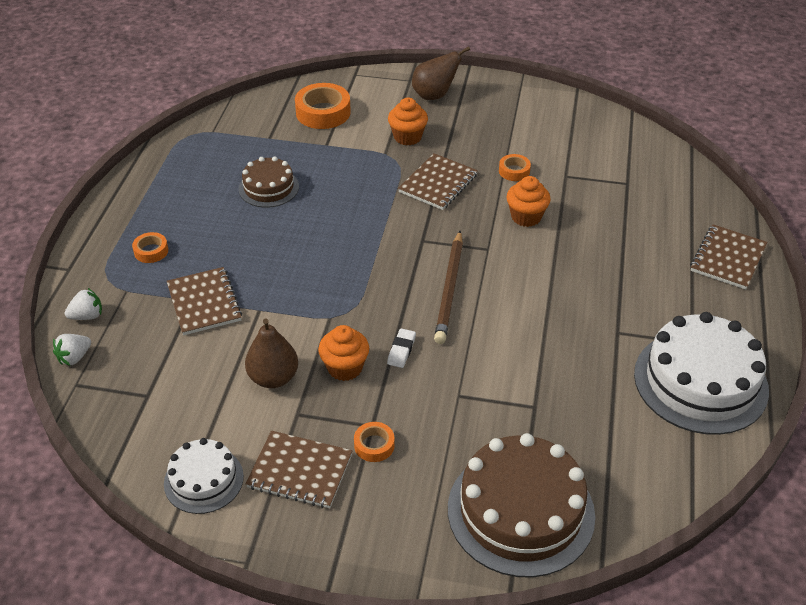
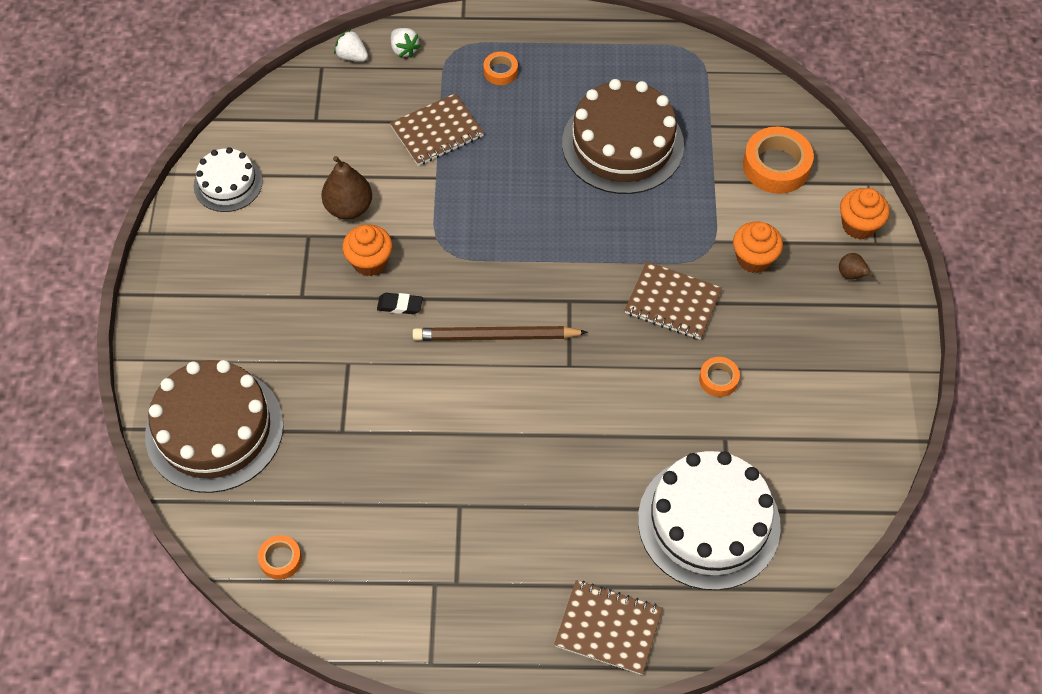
camera: 80 degrees right, 15 degrees up
(268, 188) = (622, 144): brown cake -> brown cake, size x1.81
(300, 471) = (243, 250): brown notebook -> none
(374, 445) = (278, 302): orange tape -> orange tape (280, 559)
(401, 350) = (400, 305): white eraser -> black eraser
(434, 95) = (851, 275): brown pear -> brown pear, size x0.52
(526, 217) = (634, 400): orange cupcake -> orange cupcake (858, 225)
(700, 381) = (398, 591): white cake -> white cake (709, 522)

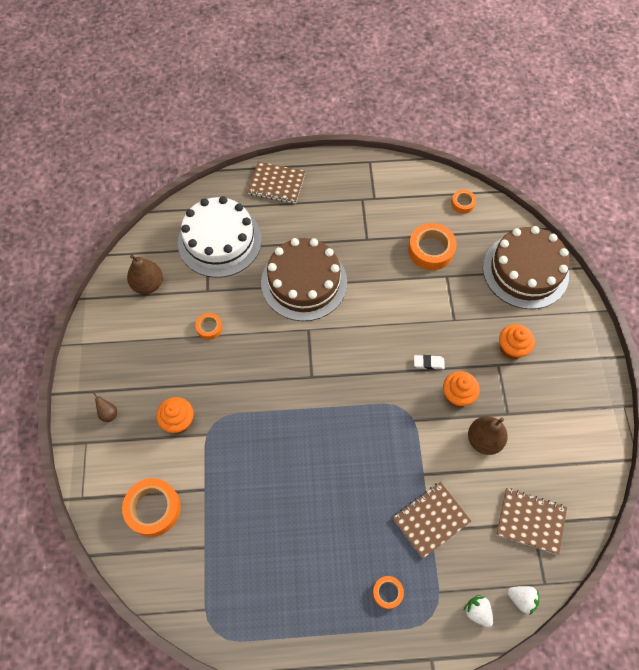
camera: 175 degrees right, 5 degrees up
(228, 183) = (582, 454): white cake -> none
(357, 477) = (431, 250): none -> orange tape
(400, 305) = (428, 363): black eraser -> white eraser
(496, 336) = (359, 346): brown pencil -> none
(622, 144) = (277, 520): brown cake -> brown cake (304, 282)
(672, 302) = (238, 381): brown notebook -> brown notebook (530, 521)
(820, 455) = (148, 284): none -> brown pear
(858, 225) = (96, 457): orange cupcake -> orange cupcake (511, 348)

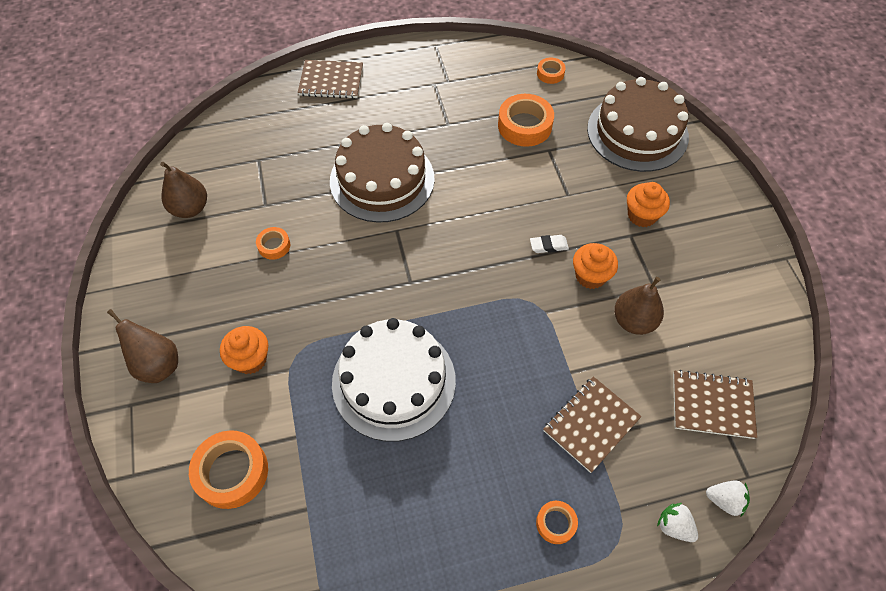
camera: 10 degrees left, 5 degrees down
(108, 413) = (157, 364): brown pear -> brown pear, size x1.92
(219, 241) = (272, 149): white cake -> white cake (393, 381)

